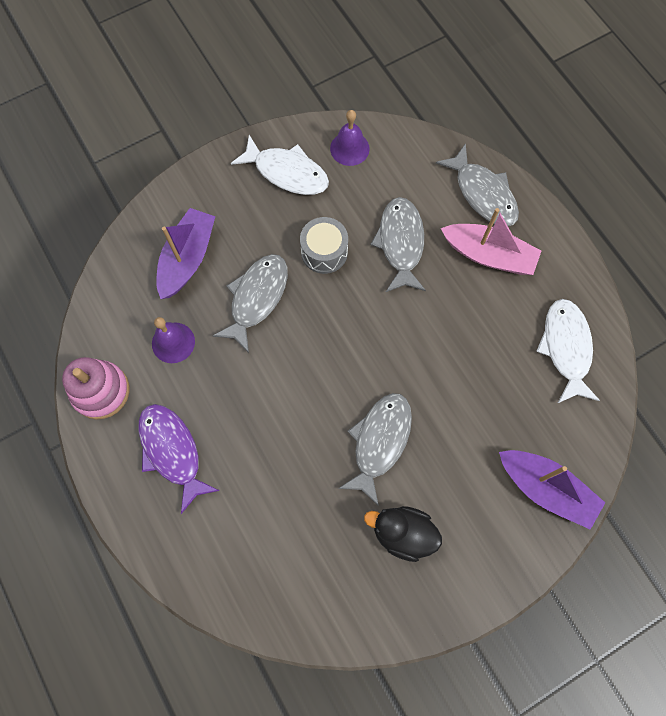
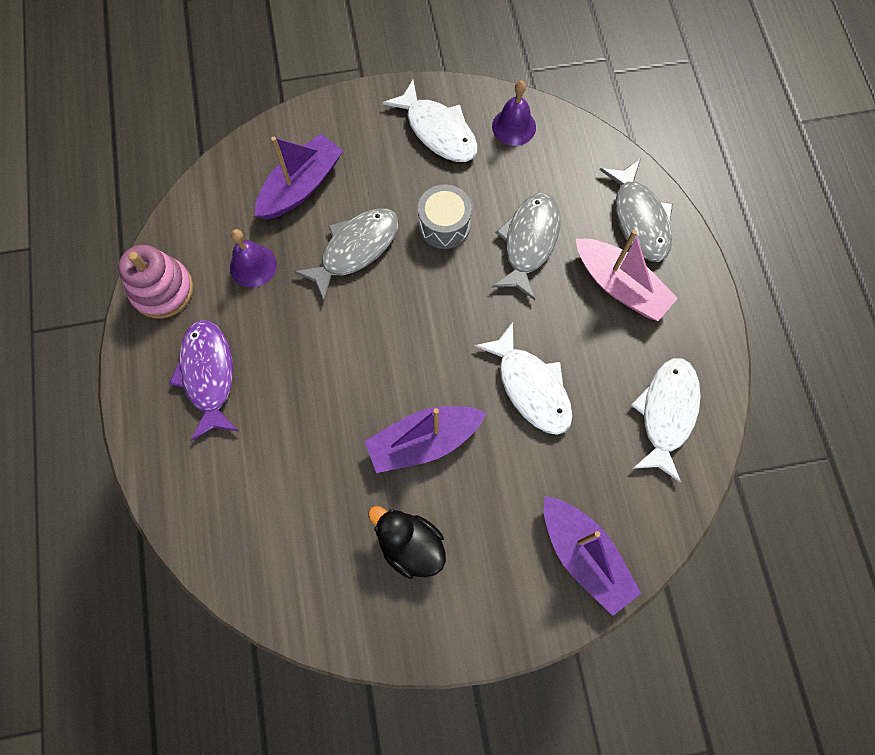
camera: 20 degrees right, 0 degrees up
(379, 442) = (424, 441): grey fish -> purple boat
(449, 365) = (530, 387): none -> white fish

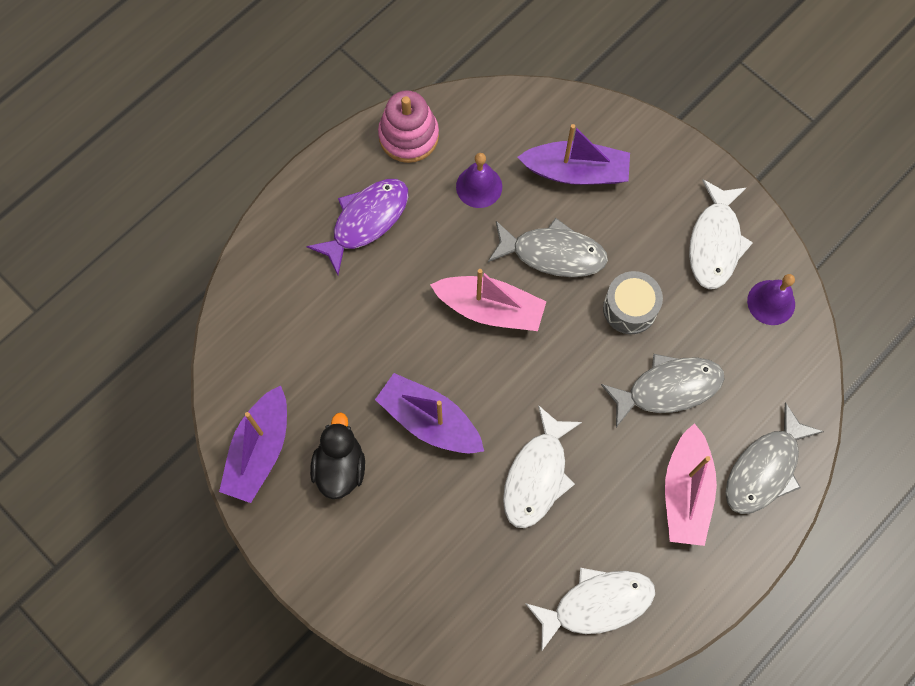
camera: 55 degrees right, 0 degrees up
(364, 328) = (490, 309): none -> pink boat
(584, 555) = (425, 610): purple boat -> purple boat (259, 450)

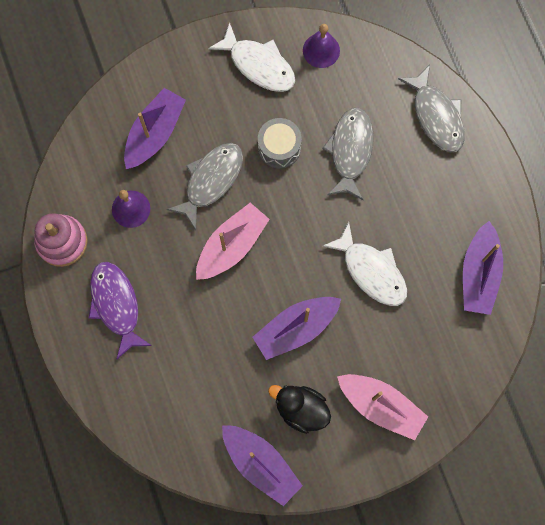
camera: 65 degrees left, 5 degrees up
(596, 604) = (479, 273): white fish -> purple boat
(686, 492) = (428, 176): pink boat -> pink boat (380, 406)

